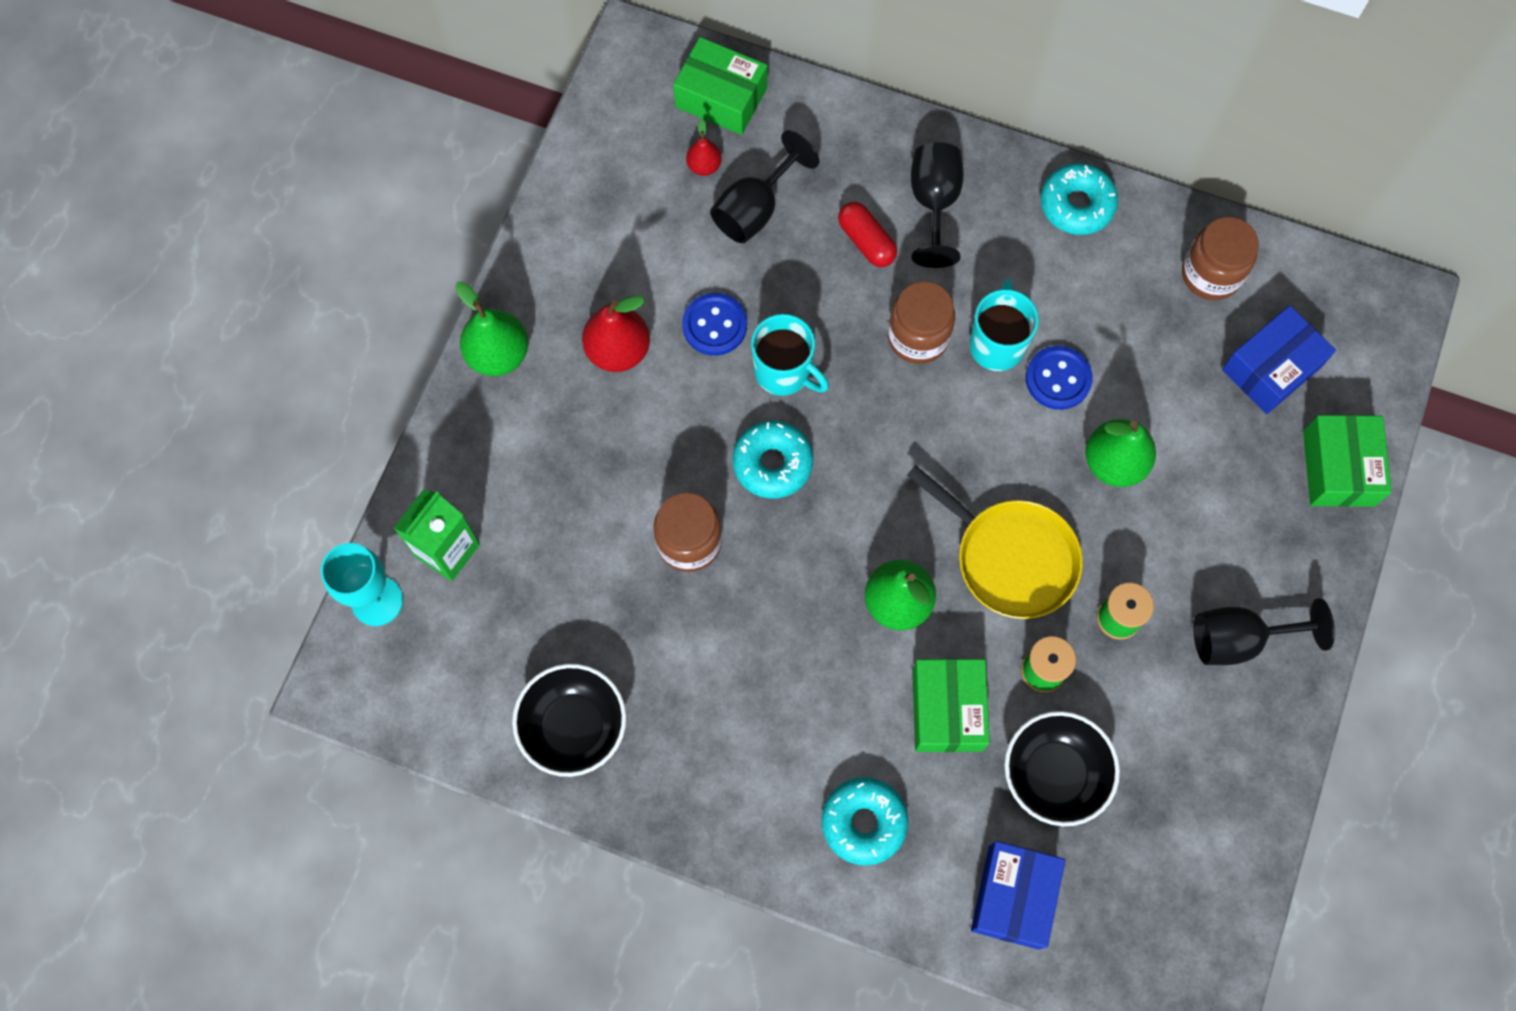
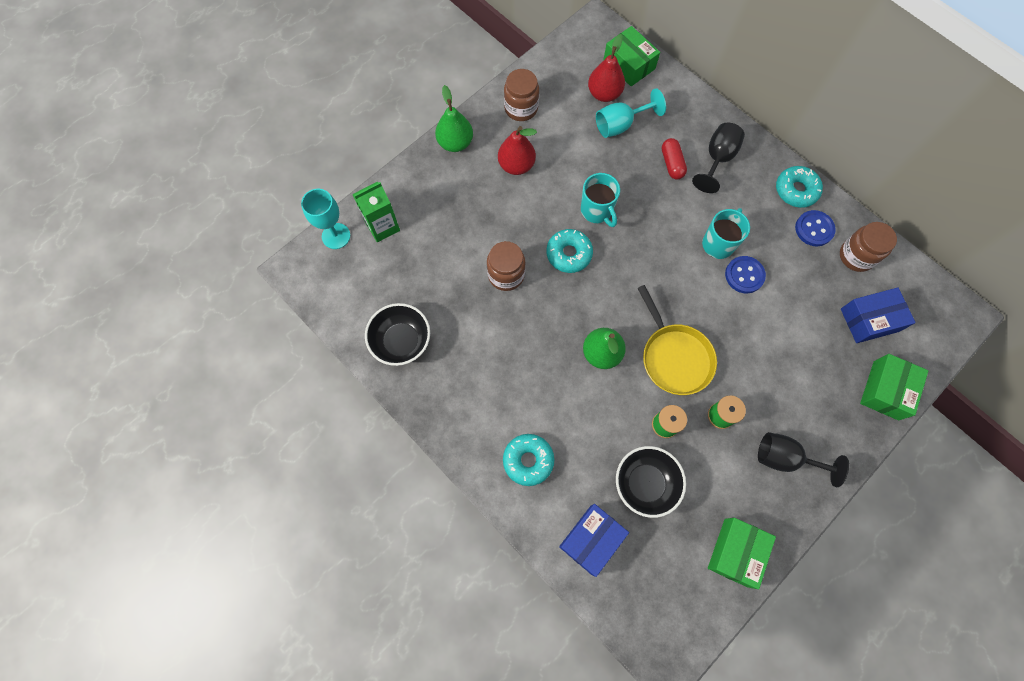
camera: 25 degrees right, 0 degrees up
(704, 166) = (604, 94): red pear -> red pear, size x1.82
(714, 325) = (572, 173): blue button -> blue button (814, 229)
(755, 209) = (620, 125): black goblet -> turquoise goblet
(918, 337) = (677, 222): brown jar -> brown jar (521, 108)
(947, 710) = (602, 422): green box -> green box (736, 552)
(1114, 463) = (756, 332): green pear -> none

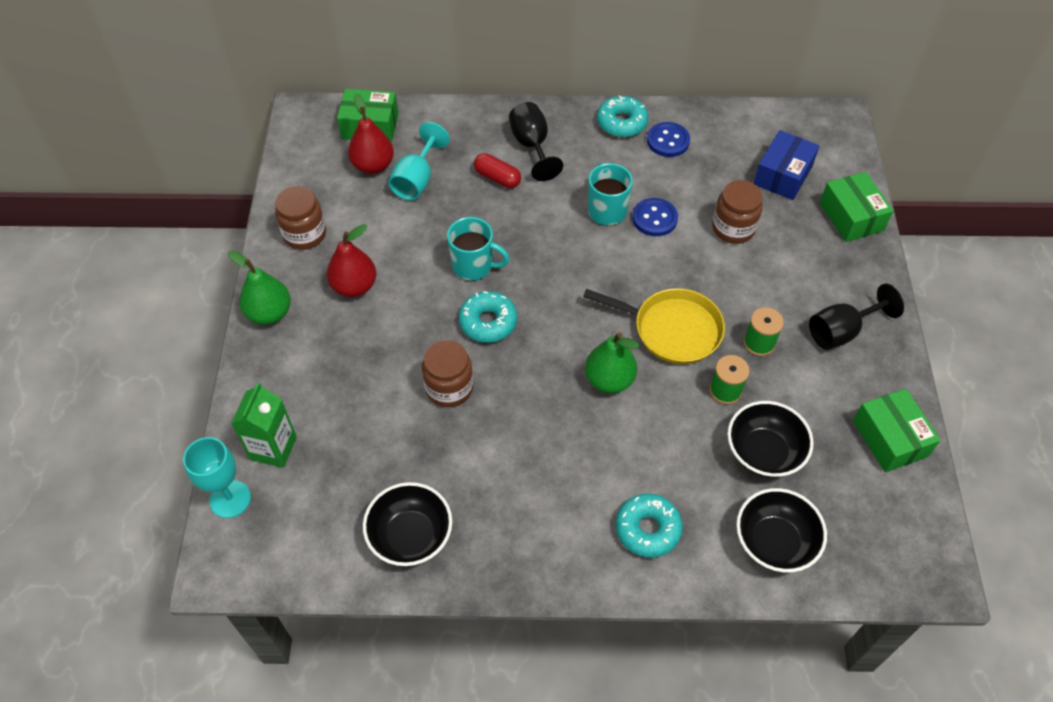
camera: 45 degrees left, 15 degrees down
(591, 539) = (774, 542): blue box -> black bowl
(856, 256) = (721, 136): brown jar -> brown jar (733, 228)

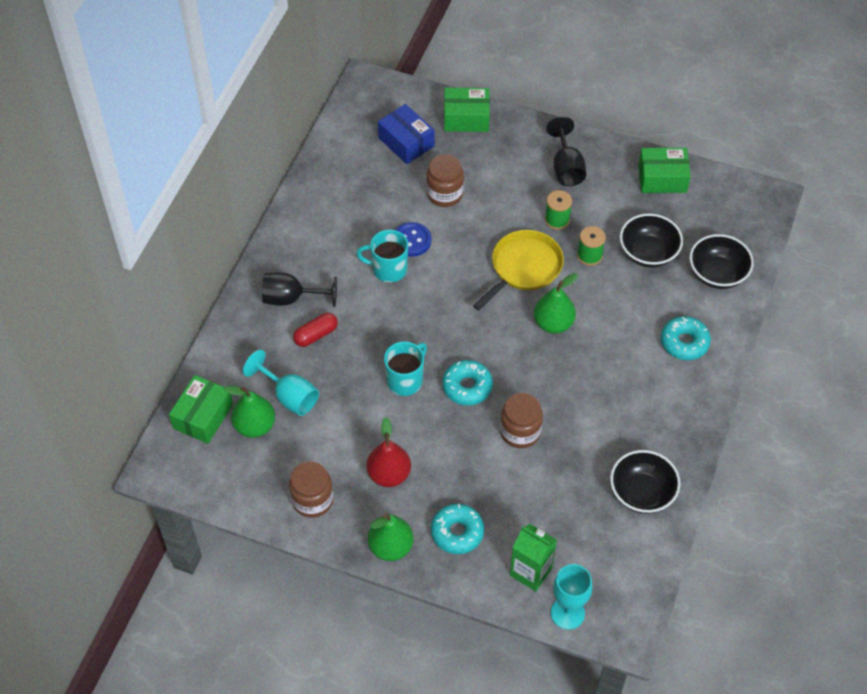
camera: 70 degrees left, 0 degrees up
(373, 165) = (255, 426): red pear -> green pear
(621, 123) = (296, 226): turquoise donut -> turquoise donut (457, 532)
(668, 141) = (333, 202): blue button -> none

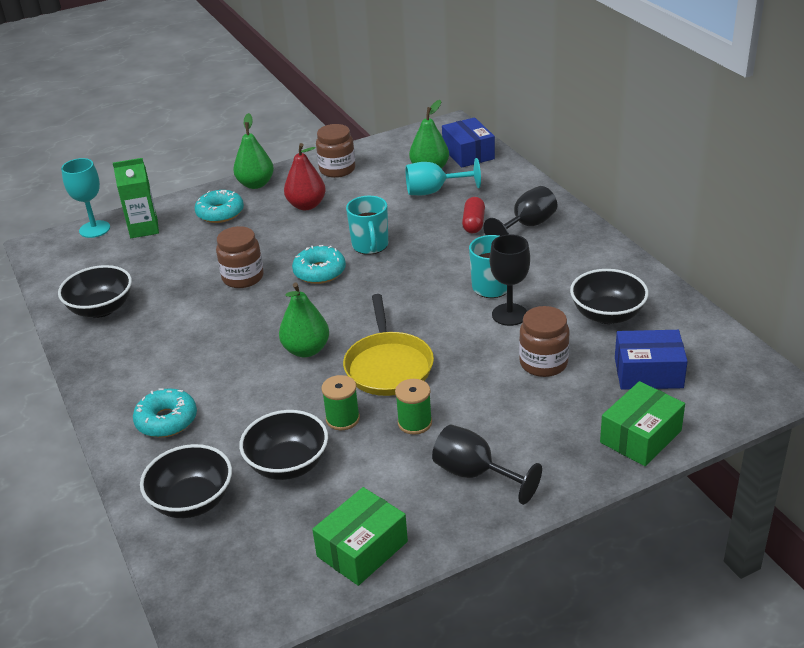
camera: 135 degrees right, 20 degrees down
(203, 416) = (468, 153): green box -> blue box
(364, 191) = (607, 315): none -> black bowl
(411, 240) = (509, 314): blue button -> black goblet

